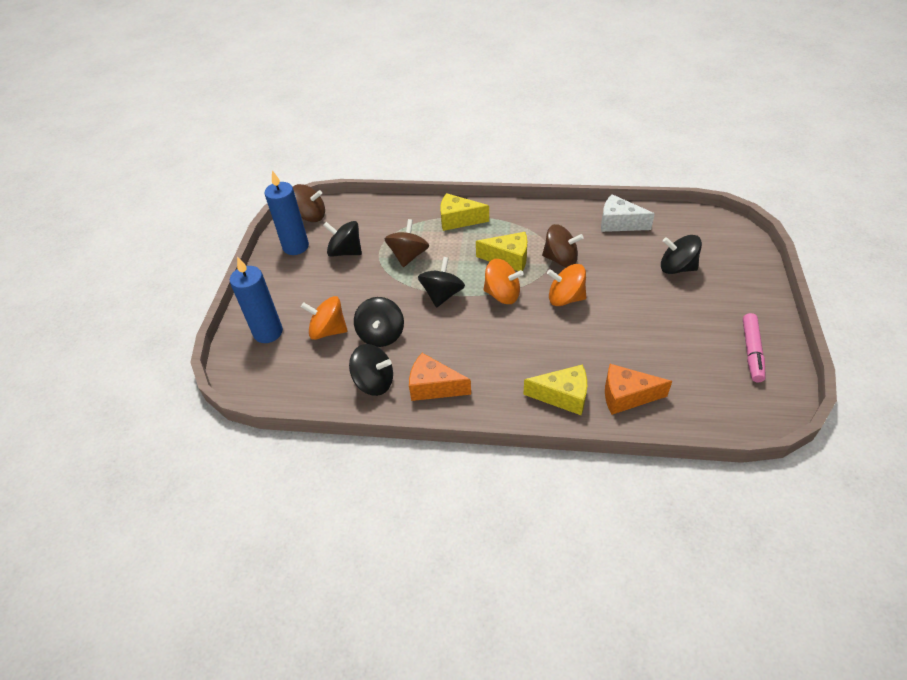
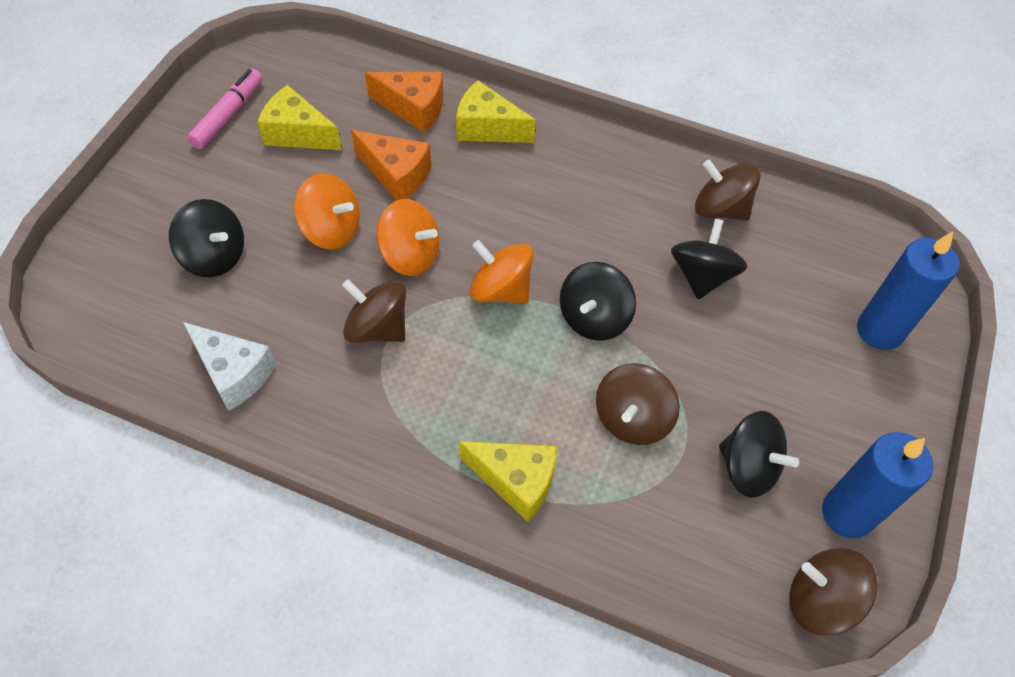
camera: 170 degrees left, 10 degrees up
(328, 330) = (783, 306): orange spinning top -> orange spinning top (331, 229)
(374, 382) = (720, 209): black spinning top -> brown spinning top
(433, 387) = (643, 181): orange cheese -> orange cheese (396, 174)
(508, 259) = (461, 356): yellow cheese -> yellow cheese (297, 133)

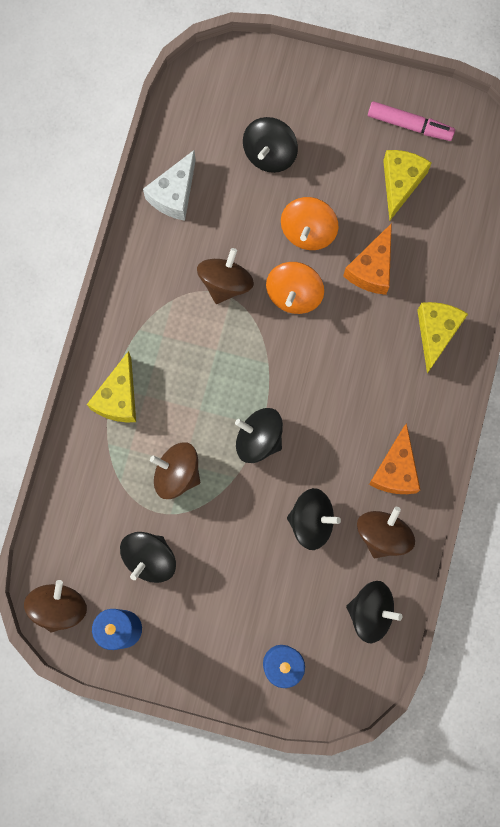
camera: 85 degrees right, 20 degrees up
(413, 108) = (446, 269): orange cheese -> orange cheese (395, 470)
(500, 289) = (273, 366): orange spinning top -> none
(811, 232) = (371, 612): none -> black spinning top

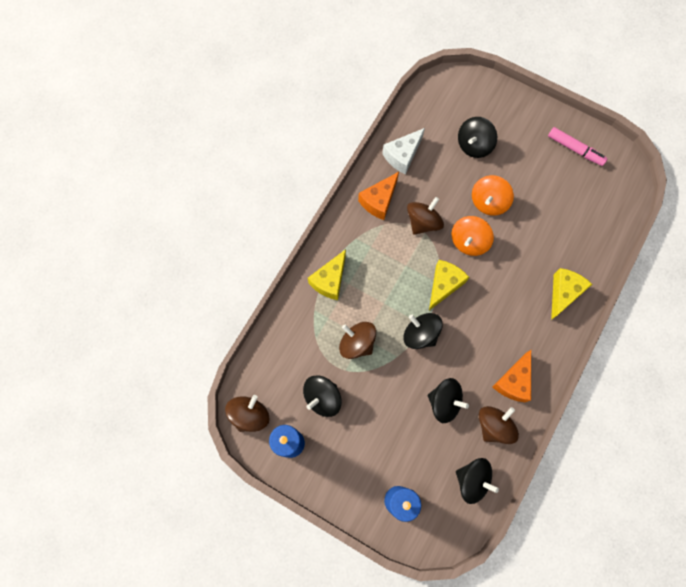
camera: 15 degrees right, 5 degrees down
(371, 269) = (527, 238): orange cheese -> orange cheese (379, 201)
(400, 183) = (560, 186): yellow cheese -> yellow cheese (444, 285)

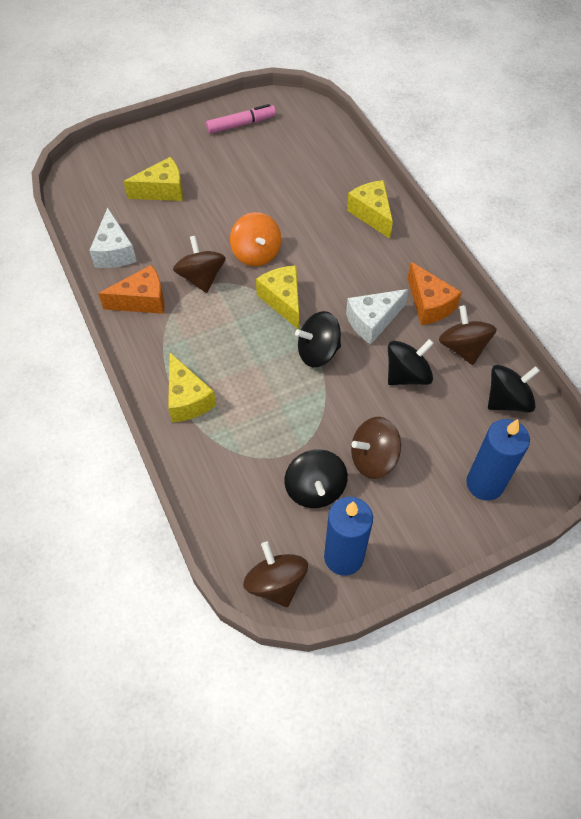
camera: 55 degrees left, 15 degrees down
(357, 343) = (280, 416): brown spinning top -> brown spinning top (373, 458)
(379, 201) = (142, 300): orange cheese -> orange cheese turned 90 degrees counterclockwise
(470, 353) = (372, 321): none -> white cheese
(474, 145) = (162, 190): black spinning top -> yellow cheese
(488, 202) = (231, 214): orange spinning top -> none

